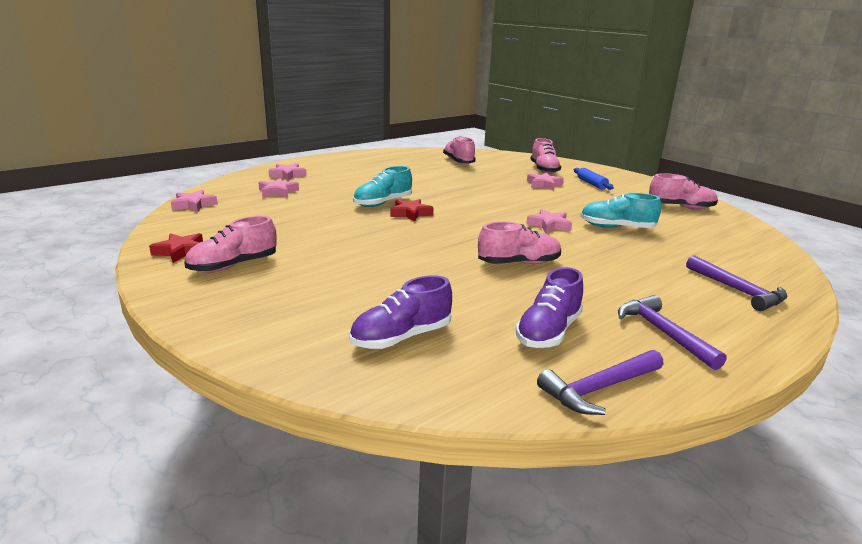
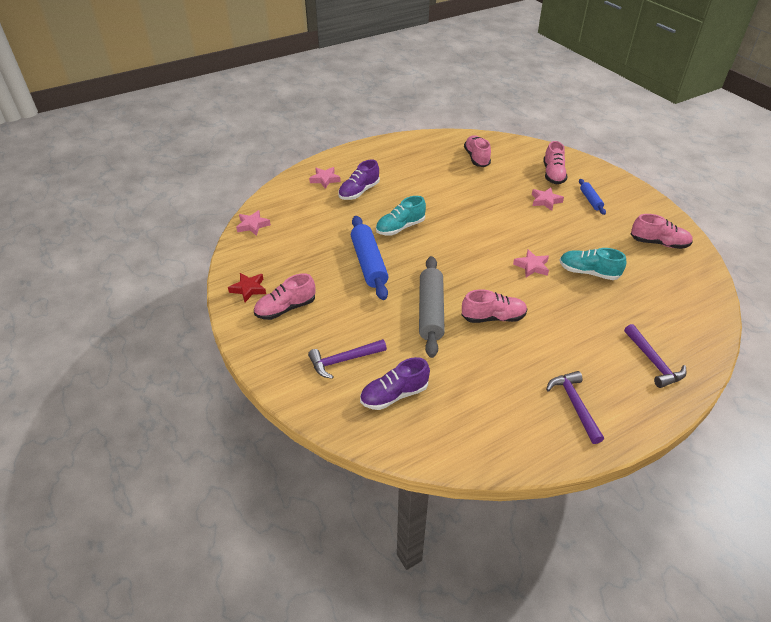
camera: 10 degrees right, 20 degrees up
(278, 192) = (317, 207): pink star -> none
(347, 228) = (368, 263): none -> blue rolling pin
(410, 213) = (421, 244): red star -> none
(436, 261) = (431, 311): none -> grey rolling pin
(548, 332) = (494, 397): purple shoe -> purple shoe (359, 192)
(599, 389) = (511, 453): purple hammer -> purple hammer (343, 360)

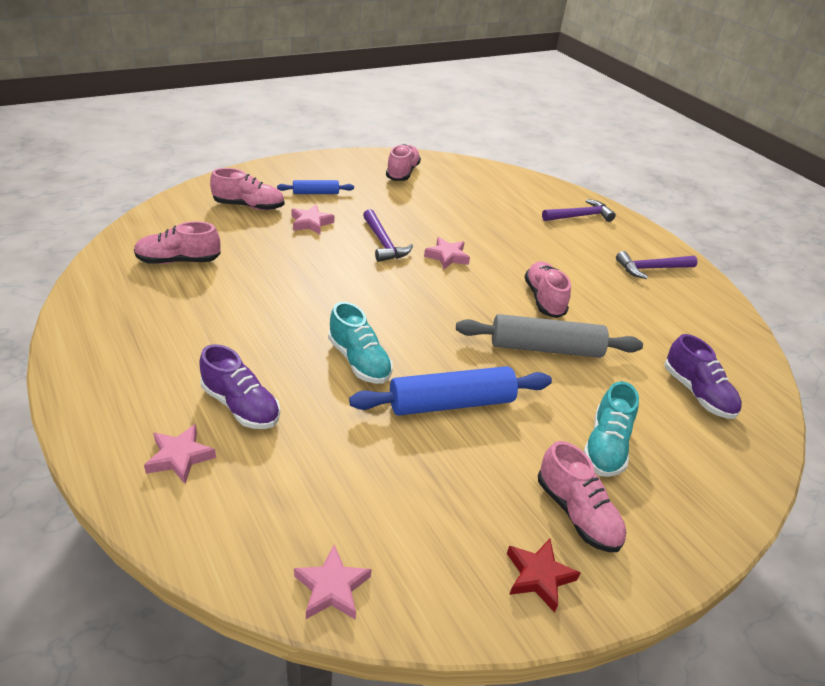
camera: 95 degrees left, 5 degrees down
(343, 360) = (661, 440): purple hammer -> purple hammer (383, 243)
(588, 272) = (455, 222): turquoise shoe -> turquoise shoe (605, 446)

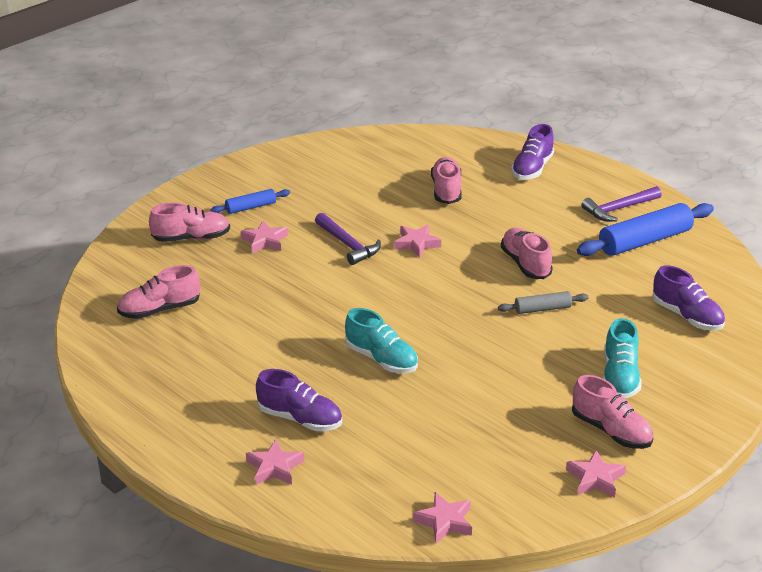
camera: 10 degrees left, 5 degrees down
(402, 173) = (328, 162): pink shoe -> pink shoe (446, 191)
(451, 403) = (478, 374): blue rolling pin -> blue rolling pin (645, 241)
(539, 576) = (595, 478): red star -> pink star
(545, 348) = (542, 309): grey rolling pin -> grey rolling pin, size x0.53
(580, 216) = (532, 169): purple hammer -> purple shoe

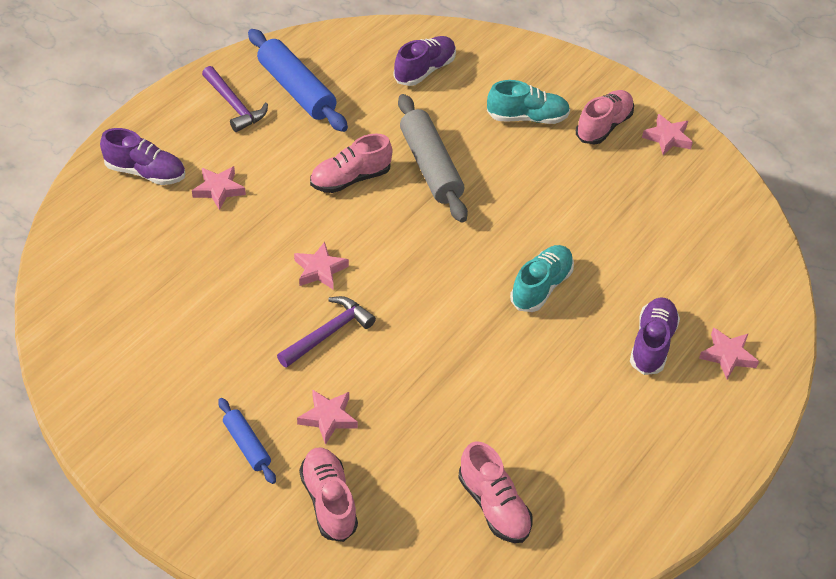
camera: 100 degrees left, 15 degrees up
(445, 521) = (752, 230): pink star -> pink star (219, 190)
(446, 191) = (198, 248): pink shoe -> none
(542, 309) = (430, 167): grey rolling pin -> grey rolling pin, size x1.90

